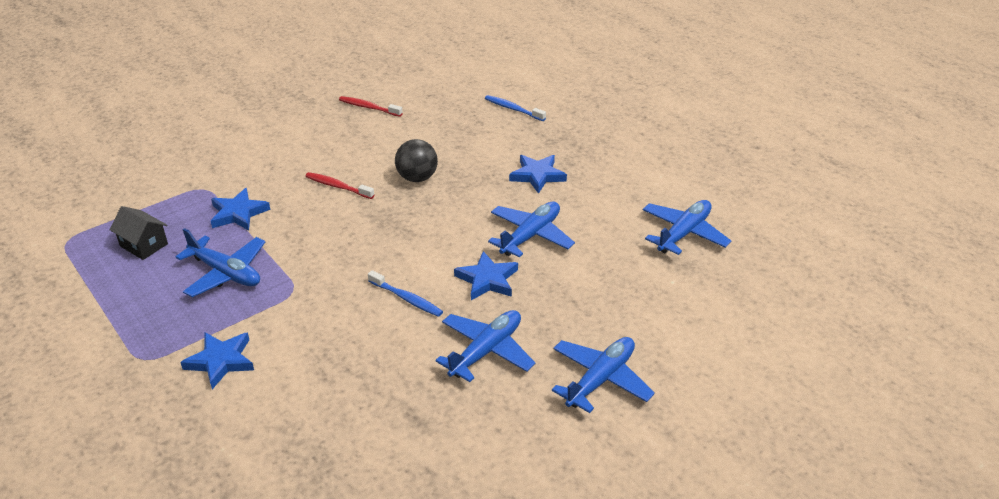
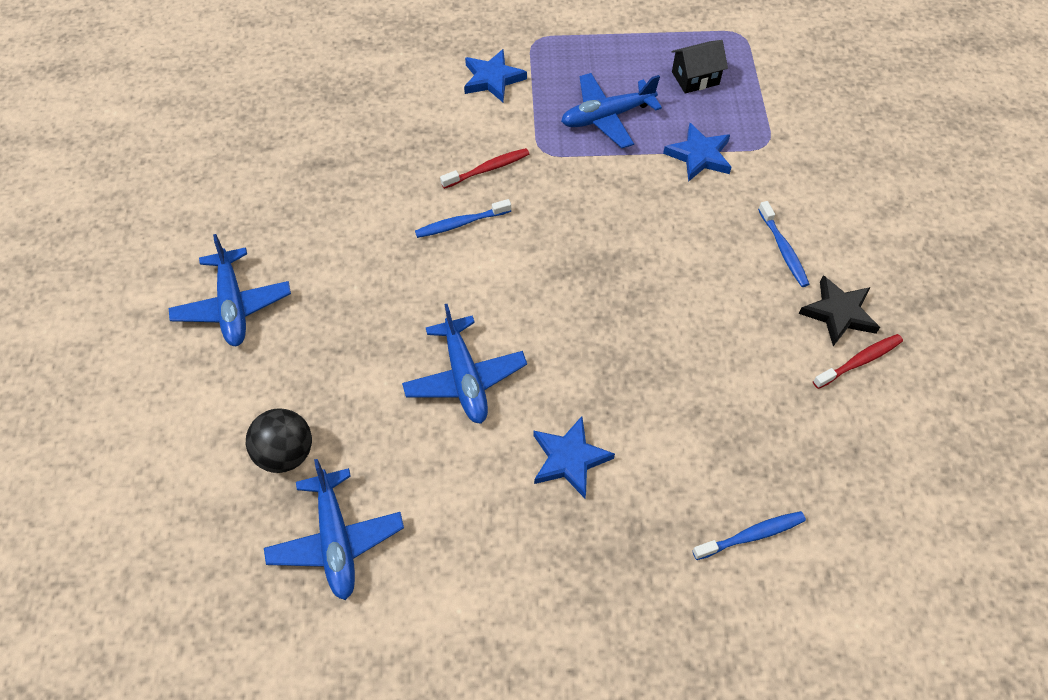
camera: 125 degrees right, 20 degrees up
(303, 153) = (783, 249): none -> blue toothbrush
(338, 186) = (690, 252): red toothbrush -> red toothbrush (487, 169)
(339, 122) = (838, 313): none -> black star
(417, 178) = (655, 331): black ball -> black ball (286, 453)
(486, 351) = (343, 245): blue plane -> none
(487, 280) = (431, 298): blue star -> none

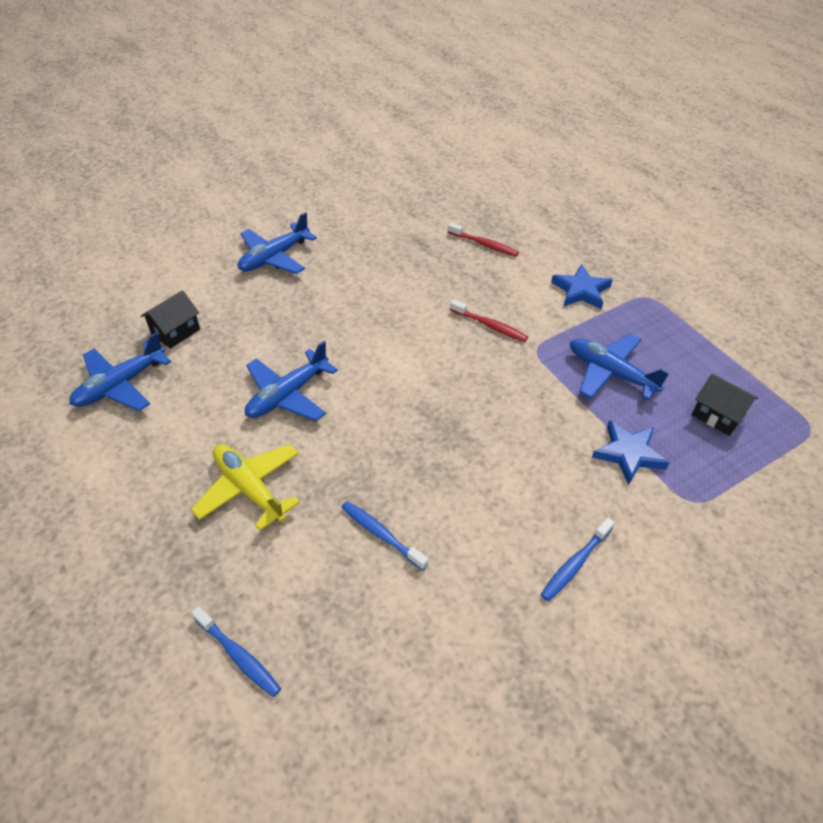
camera: 60 degrees right, 10 degrees down
(286, 453) = (175, 331): black ball -> black house
(461, 223) = (426, 333): blue toothbrush -> blue toothbrush (381, 534)
(569, 459) = (249, 489): blue star -> yellow plane
(838, 313) = (535, 643): black star -> none
(859, 361) = (488, 685): red toothbrush -> red toothbrush (484, 244)

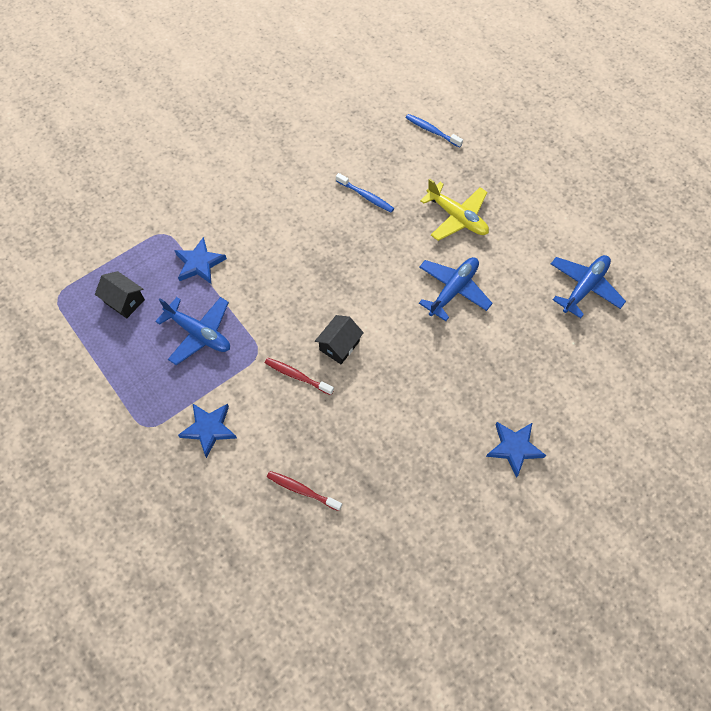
camera: 175 degrees right, 15 degrees up
(175, 331) = (567, 344): black house -> black house (339, 345)
(274, 257) = (514, 448): blue plane -> blue star
(575, 563) = (247, 189): blue toothbrush -> none

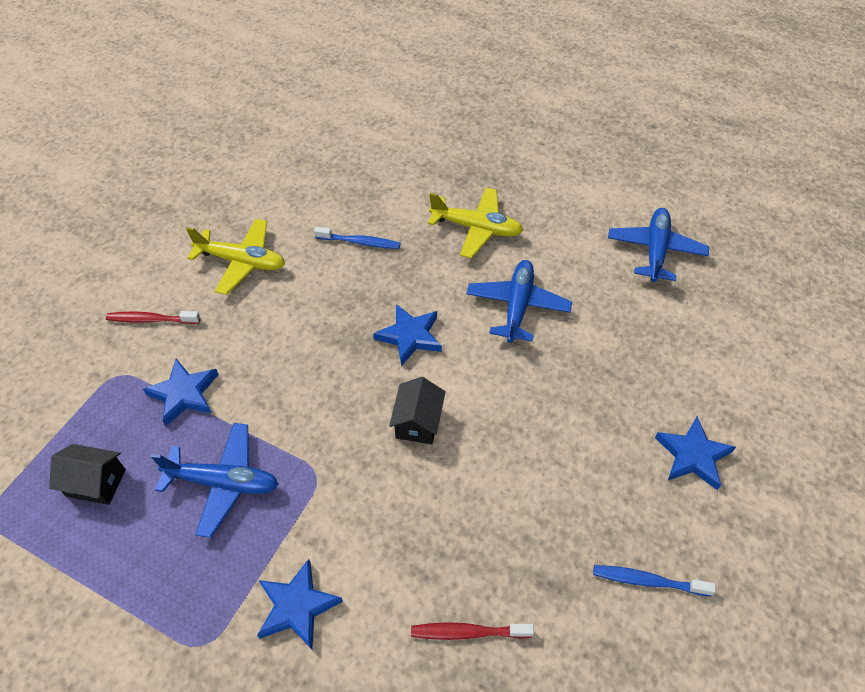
camera: 25 degrees left, 10 degrees down
(277, 180) = (242, 262): none -> yellow plane
(297, 376) = (383, 482): red toothbrush -> red toothbrush (151, 320)
(365, 282) = (410, 336): none -> blue star
(432, 131) = (398, 152): blue toothbrush -> blue toothbrush (648, 581)

